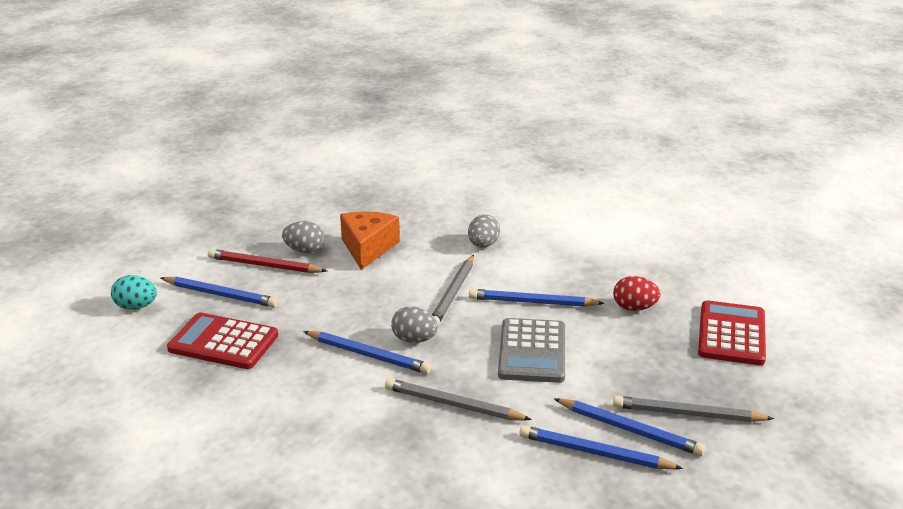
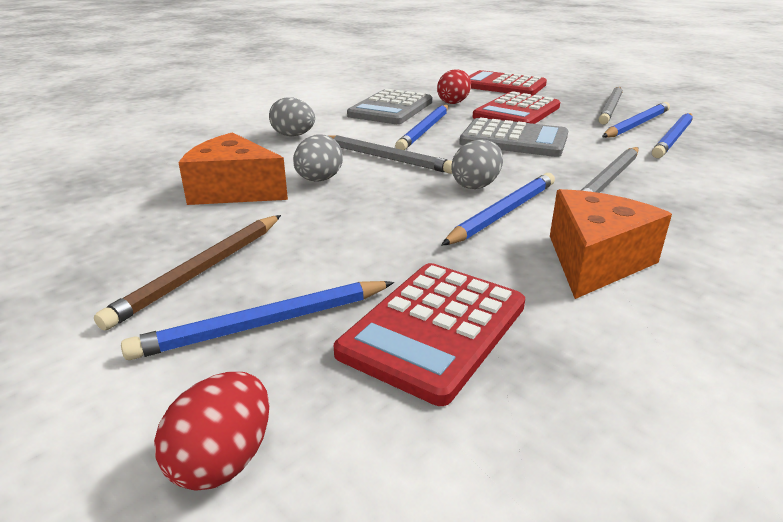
camera: 75 degrees left, 0 degrees up
(136, 307) = (223, 460): turquoise egg -> red egg
(221, 295) = (264, 324): blue pencil -> blue pencil turned 150 degrees counterclockwise
(264, 266) = (200, 272): red pencil -> brown pencil
(304, 250) = (189, 234): grey egg -> grey egg (319, 180)
(306, 394) = (595, 261): none -> orange cheese
(586, 276) = (391, 109): none -> grey calculator
(624, 349) = (516, 112): none -> red calculator

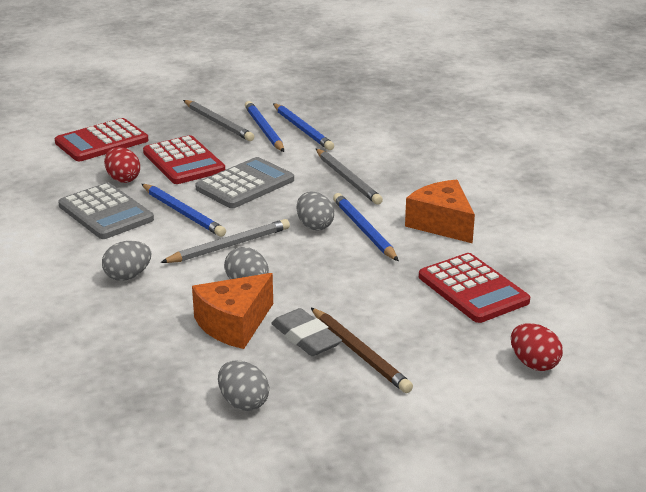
camera: 65 degrees left, 0 degrees up
(77, 226) = (243, 402): none -> grey egg
(224, 231) = (306, 337): none -> grey eraser
(264, 324) = (436, 338): blue pencil -> none

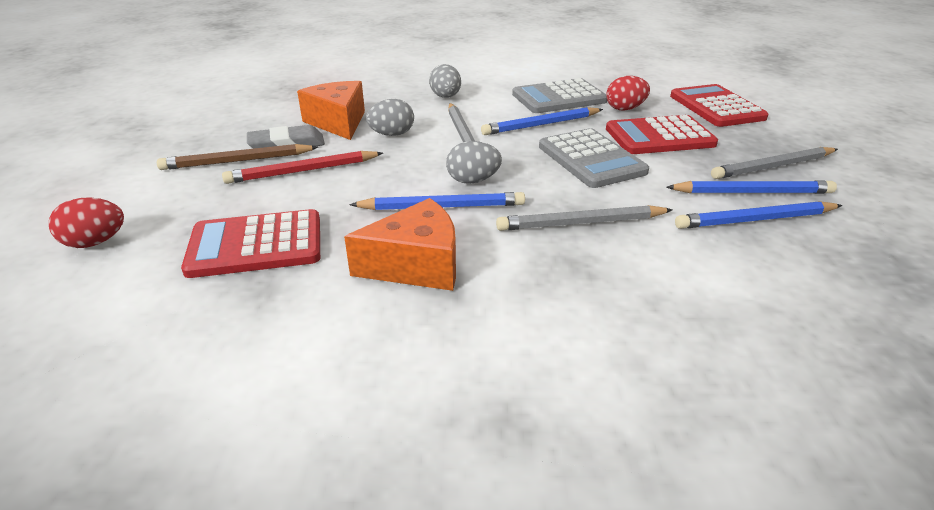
camera: 110 degrees right, 5 degrees up
(243, 402) = (242, 113): grey egg -> none
(353, 308) = (302, 171): none -> red pencil

